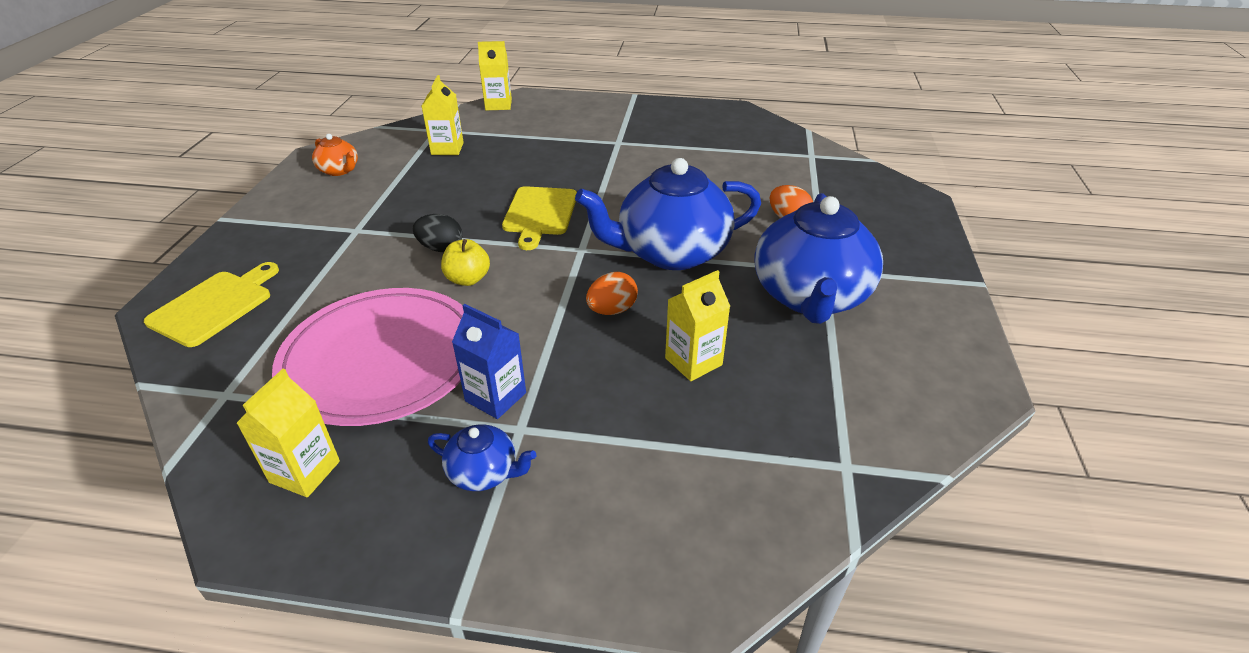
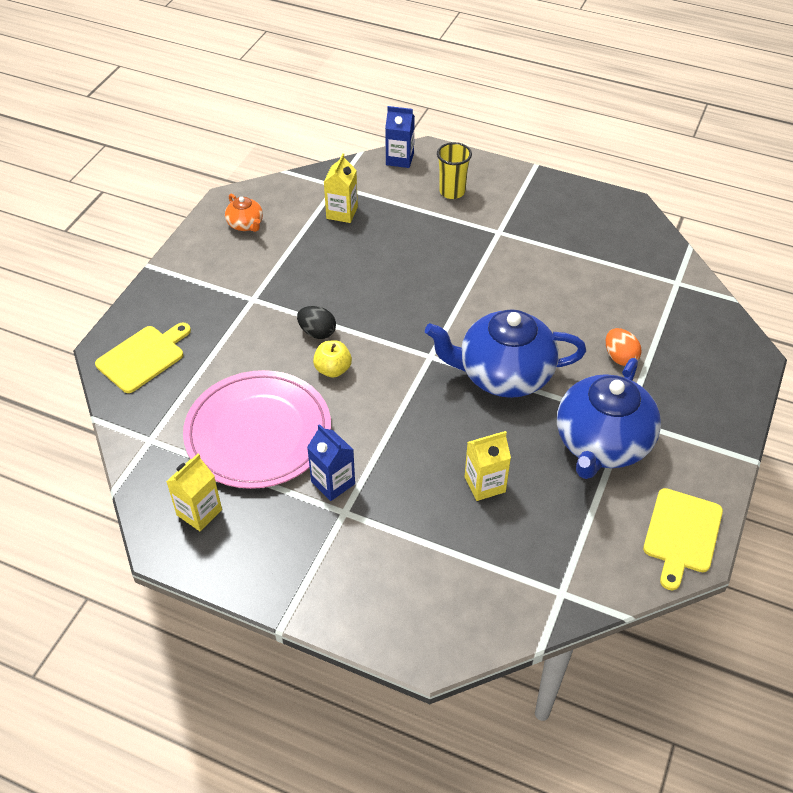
camera: 15 degrees right, 10 degrees up
(484, 472) = (314, 540): blue teapot -> none
(498, 105) = (399, 159): yellow carton -> blue carton
(540, 214) = (405, 309): yellow cutting board -> yellow cutting board (681, 534)
(559, 120) = (452, 192): none -> yellow cup
(612, 310) = (437, 424): orange egg -> none

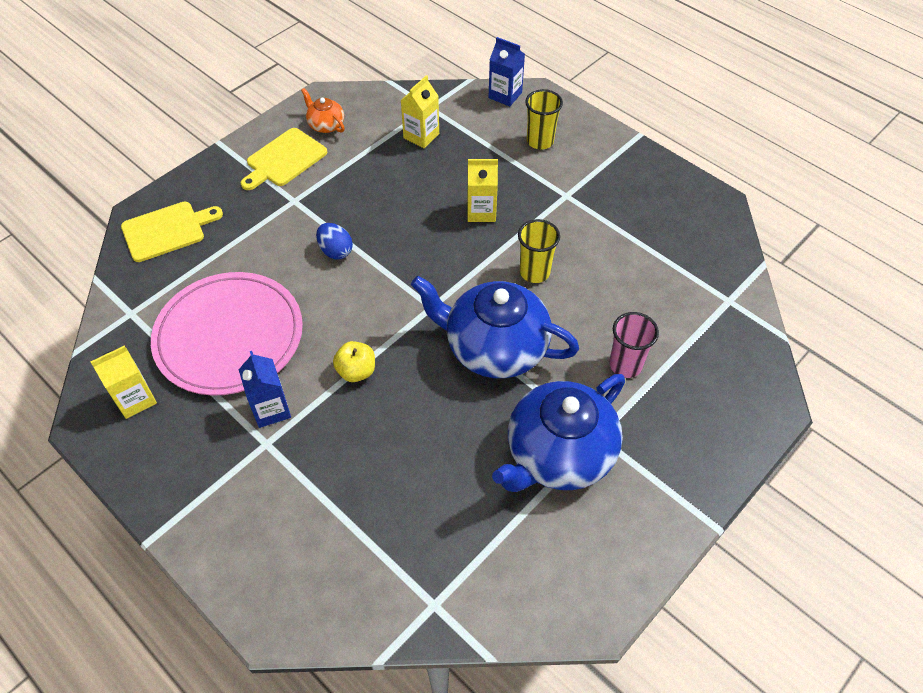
camera: 20 degrees right, 5 degrees up
(246, 224) = (325, 125): orange teapot -> orange teapot turned 150 degrees clockwise
(317, 332) = (335, 251): black egg -> blue egg
(333, 369) = (331, 293): yellow apple -> yellow apple (356, 371)
(485, 484) = (416, 459): yellow carton -> yellow carton (481, 211)
(505, 303) = (534, 272): none -> yellow cup
(620, 357) = (625, 365): orange egg -> pink cup
(681, 534) = (594, 584): yellow cutting board -> yellow cutting board (284, 159)

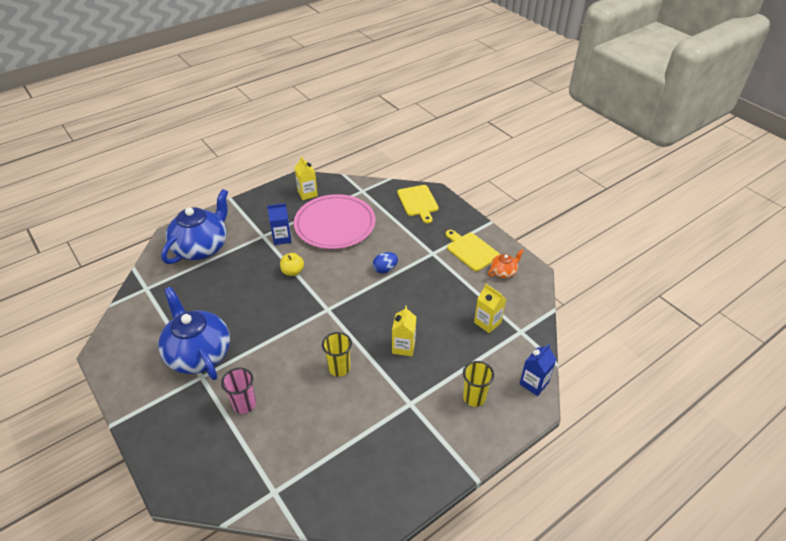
camera: 100 degrees right, 10 degrees down
(494, 348) = (285, 335): blue teapot -> blue teapot (202, 247)

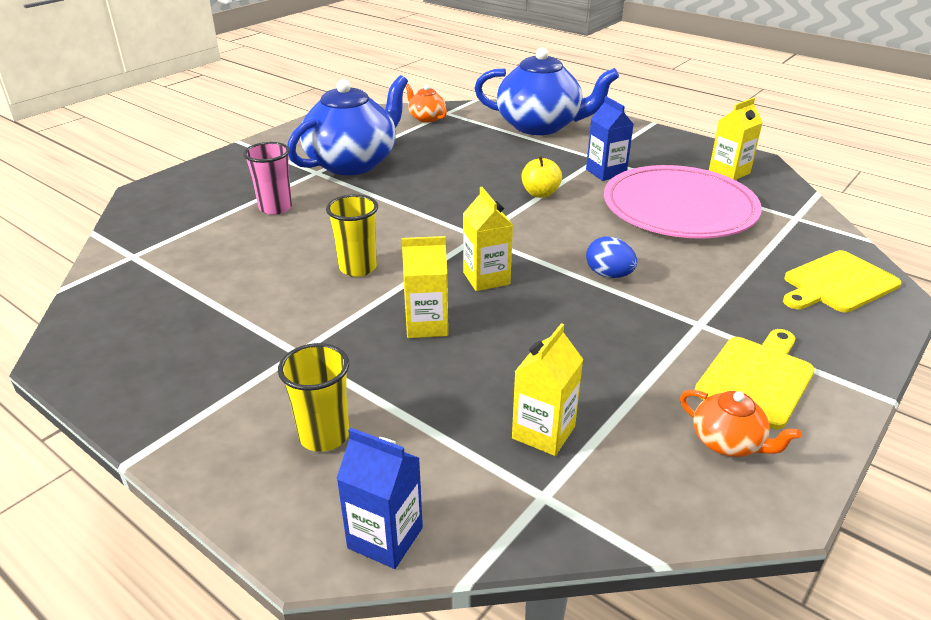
camera: 75 degrees right, 10 degrees down
(148, 301) = (426, 118): none -> orange teapot
(371, 315) = (486, 278): none -> yellow carton

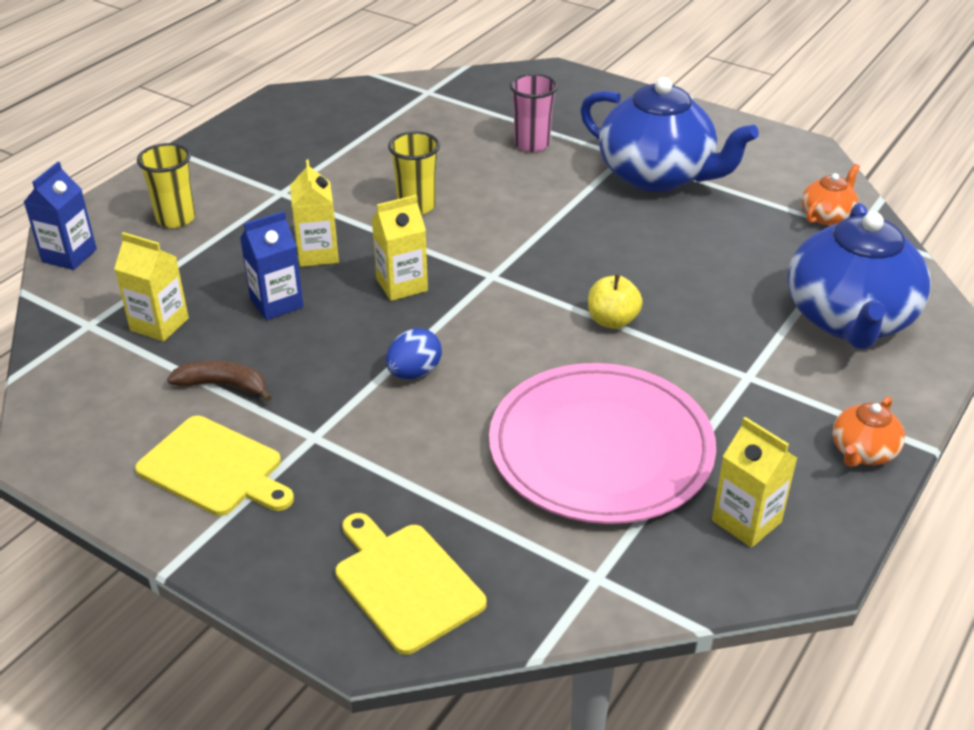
camera: 85 degrees right, 5 degrees up
(606, 172) = (699, 382): blue carton -> blue carton (276, 303)
(641, 378) = (224, 386): none -> brown banana
(728, 442) = (125, 434): orange teapot -> orange teapot (862, 452)

